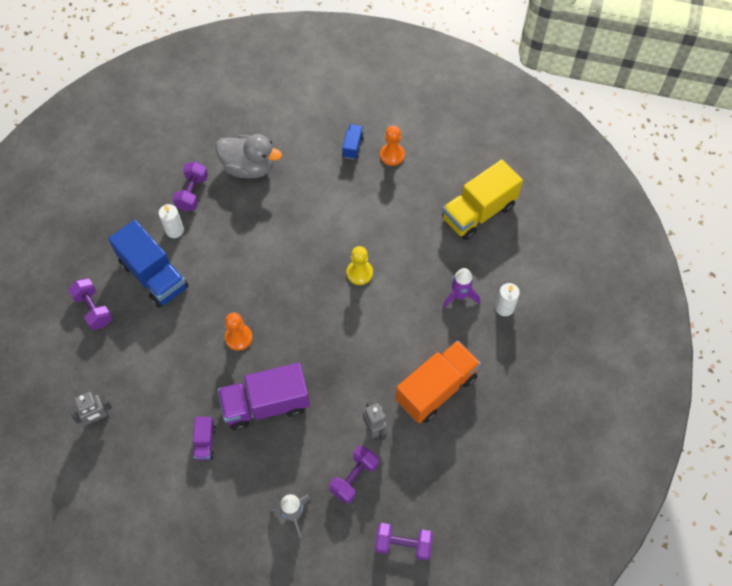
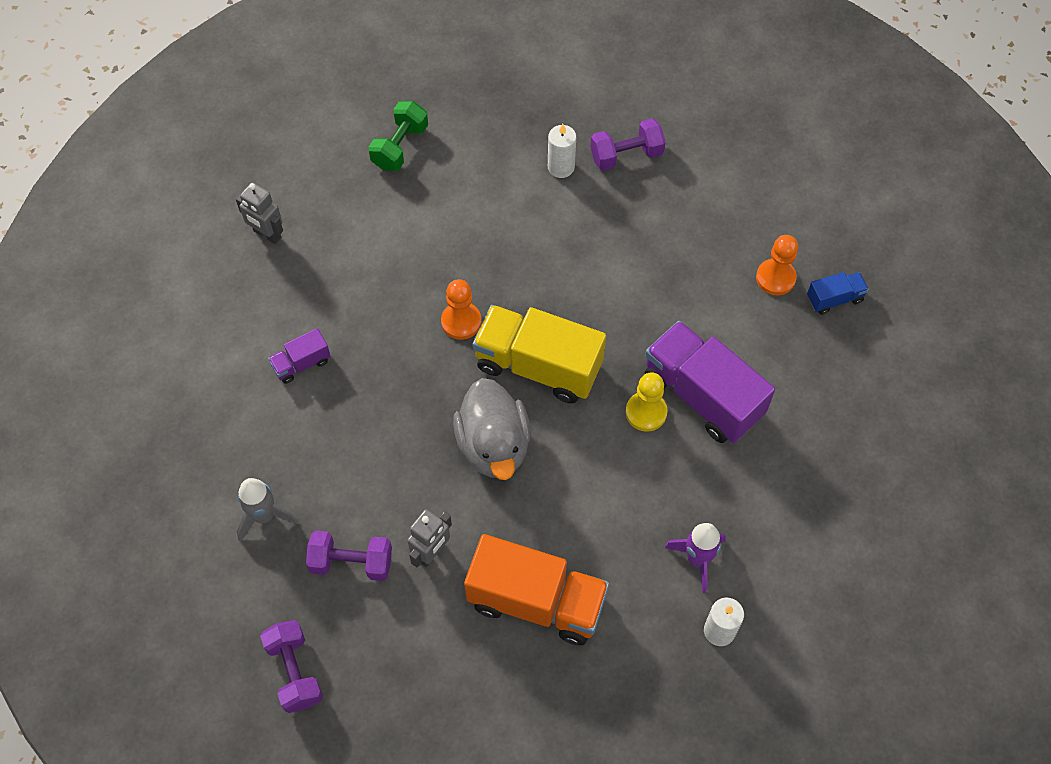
camera: 60 degrees right, 0 degrees up
(93, 309) = (400, 147): purple dumbbell -> green dumbbell
(154, 275) = (484, 182): blue truck -> none
(249, 167) = (709, 196): grey duck -> grey duck (494, 445)
(266, 405) = (390, 404): purple truck -> purple truck (702, 395)
(392, 155) = (858, 355): orange pawn -> orange pawn (775, 278)
(478, 212) = (849, 517): yellow truck -> yellow truck (538, 366)

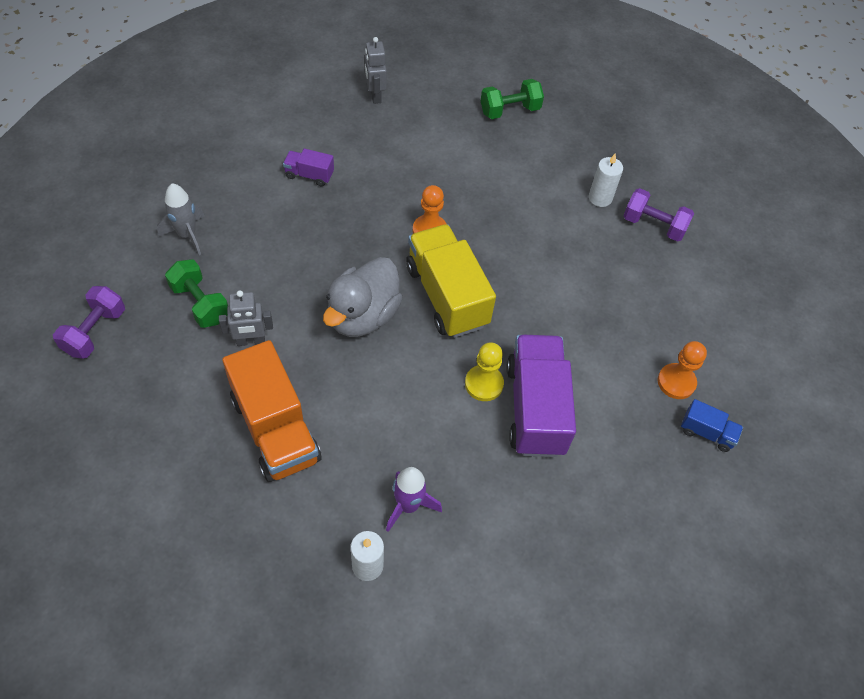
camera: 40 degrees right, 5 degrees down
(351, 562) = (200, 303): purple dumbbell -> green dumbbell

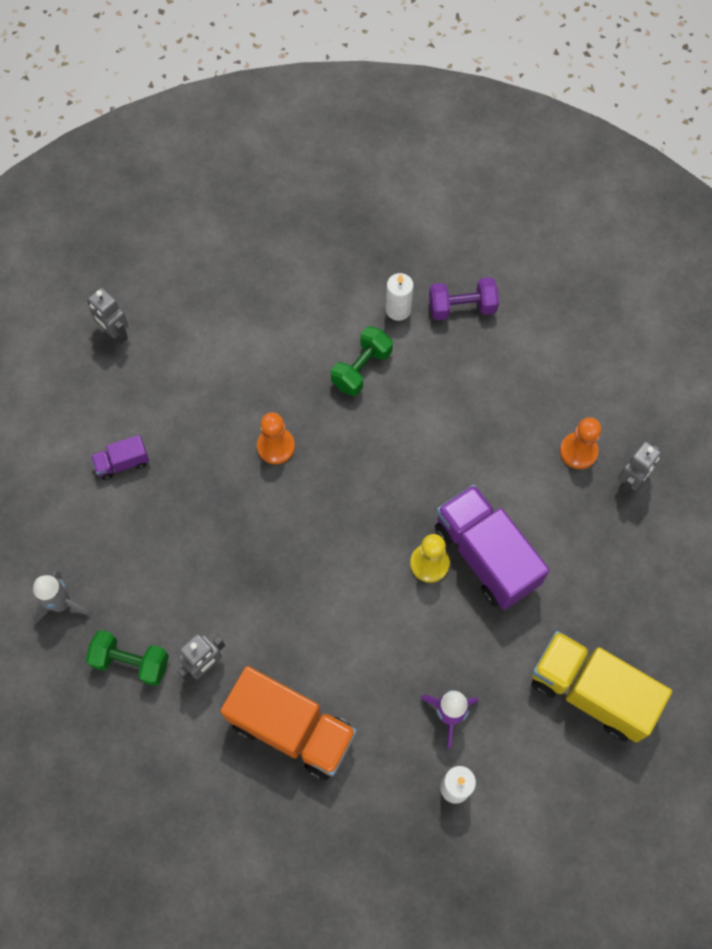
camera: 30 degrees left, 10 degrees up
(95, 332) = (60, 756): purple dumbbell -> none
(363, 315) = (282, 571): grey duck -> none
(446, 295) = (338, 501): yellow truck -> yellow truck (590, 692)
(509, 110) = (253, 266): green dumbbell -> green dumbbell (361, 369)
(707, 432) = (630, 481): blue truck -> grey robot

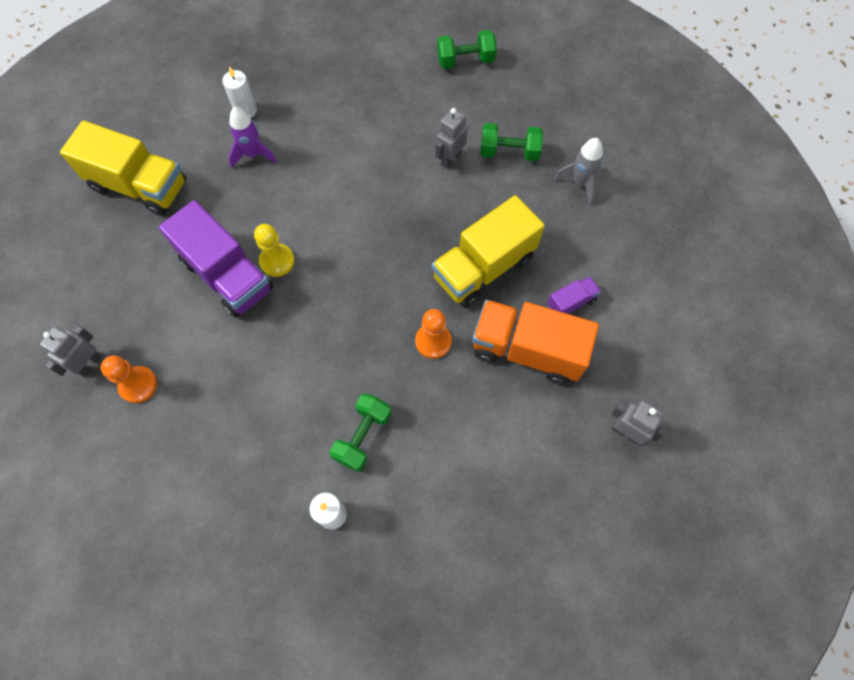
camera: 170 degrees right, 0 degrees up
(146, 822) = (465, 61): none -> green dumbbell
(203, 517) = (483, 268): none -> yellow truck
(292, 729) = (373, 128): orange truck -> orange truck (527, 350)
(462, 307) = (261, 530): purple dumbbell -> none

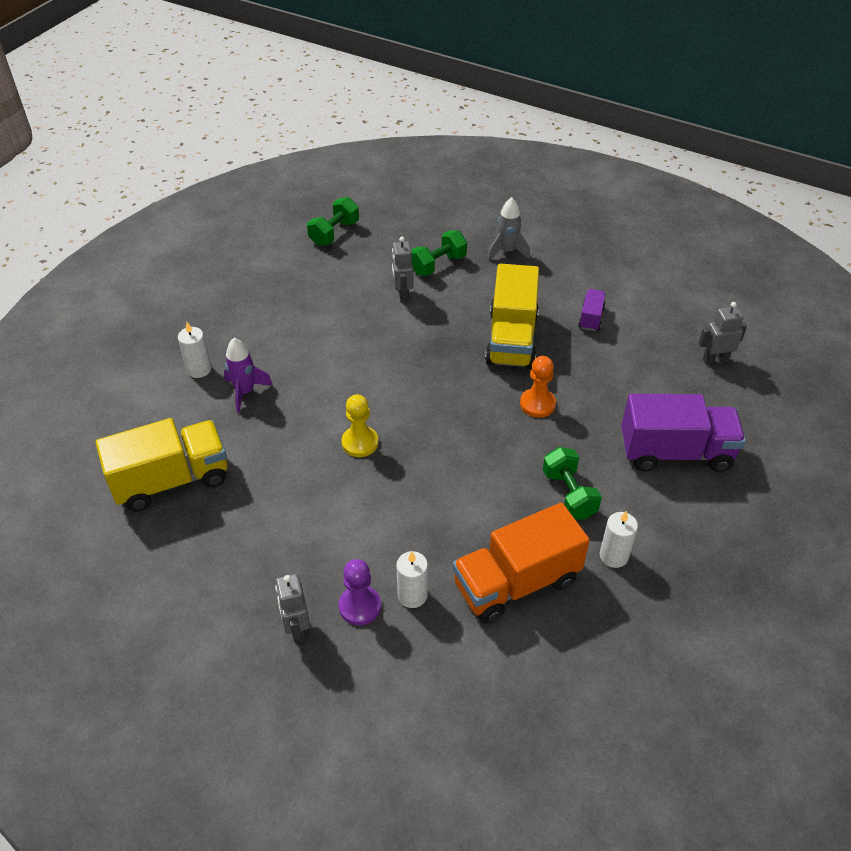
camera: 45 degrees left, 20 degrees down
(138, 385) = (360, 606): orange pawn -> purple pawn
(175, 409) = (412, 595): none -> white candle
(227, 275) = (332, 480): purple truck -> purple truck (675, 452)
(527, 350) = (601, 363): orange truck -> orange truck (516, 583)

